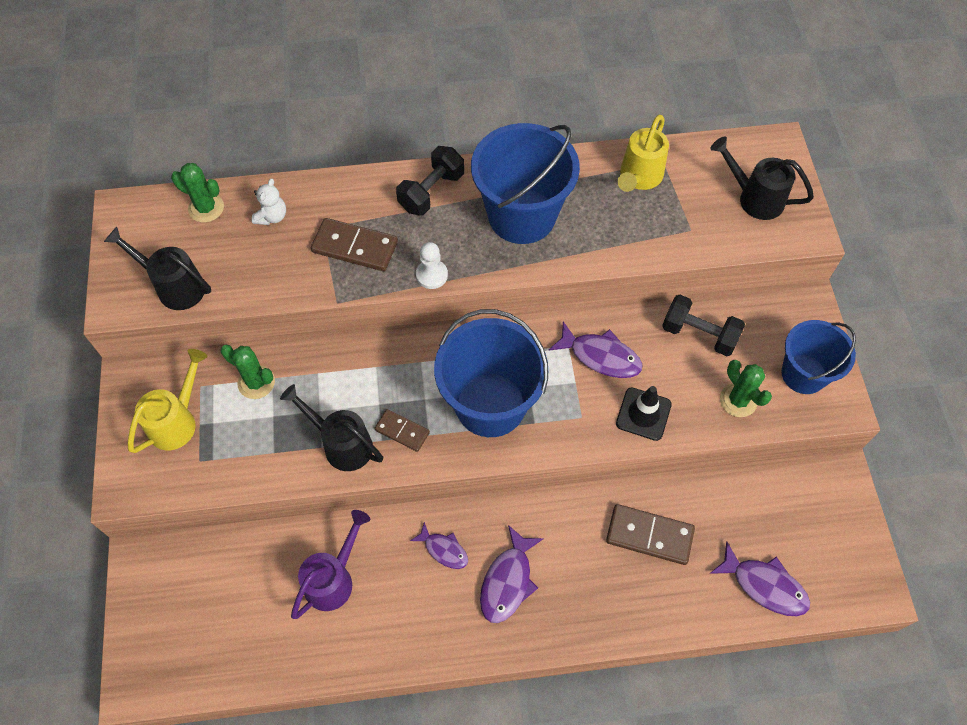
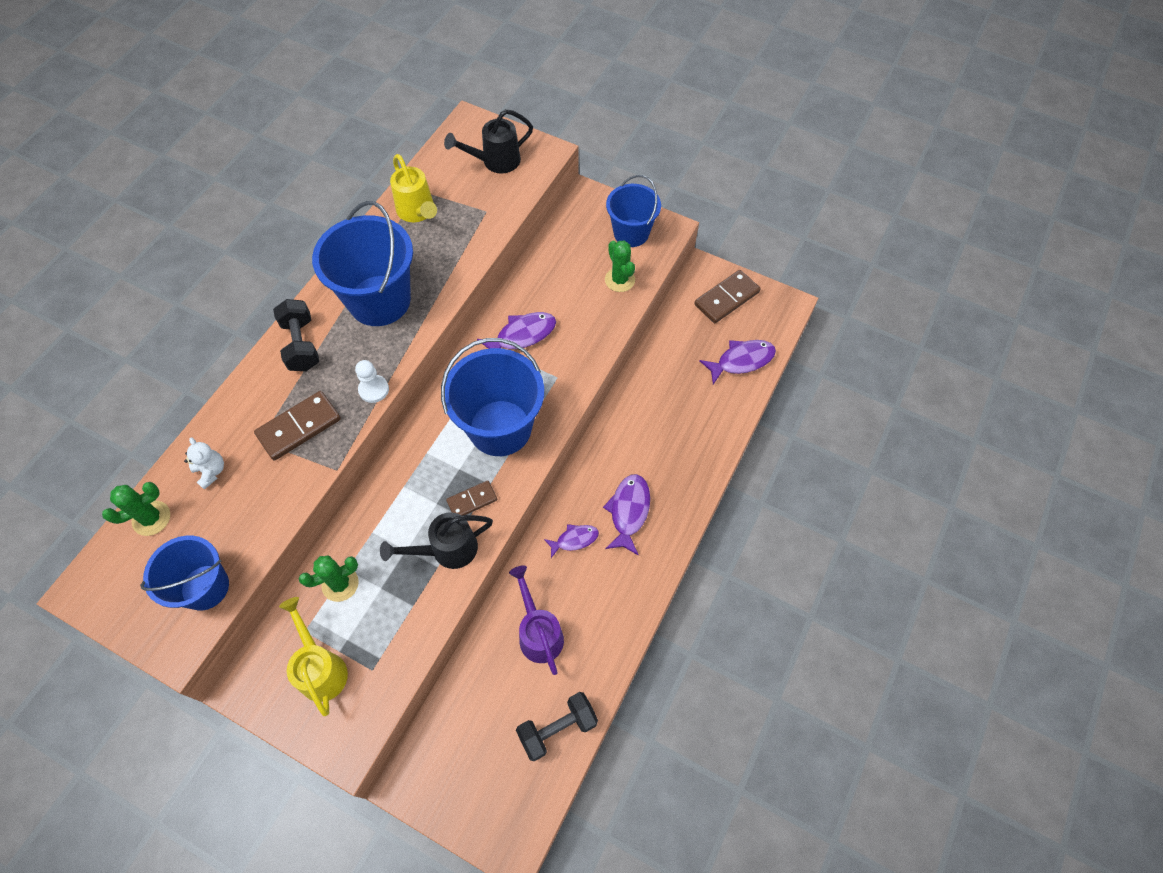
camera: 55 degrees left, 0 degrees up
(175, 286) = (205, 587): black watering can -> blue bucket
(508, 581) = (628, 511): purple fish -> purple fish turned 135 degrees counterclockwise
(643, 414) = (585, 339): black traffic cone -> none
(649, 536) = (661, 403): brown domino -> brown domino (726, 298)
(699, 334) = (555, 268): black dumbbell -> black dumbbell (557, 729)
(738, 400) = (619, 280): green cactus -> green cactus turned 60 degrees clockwise

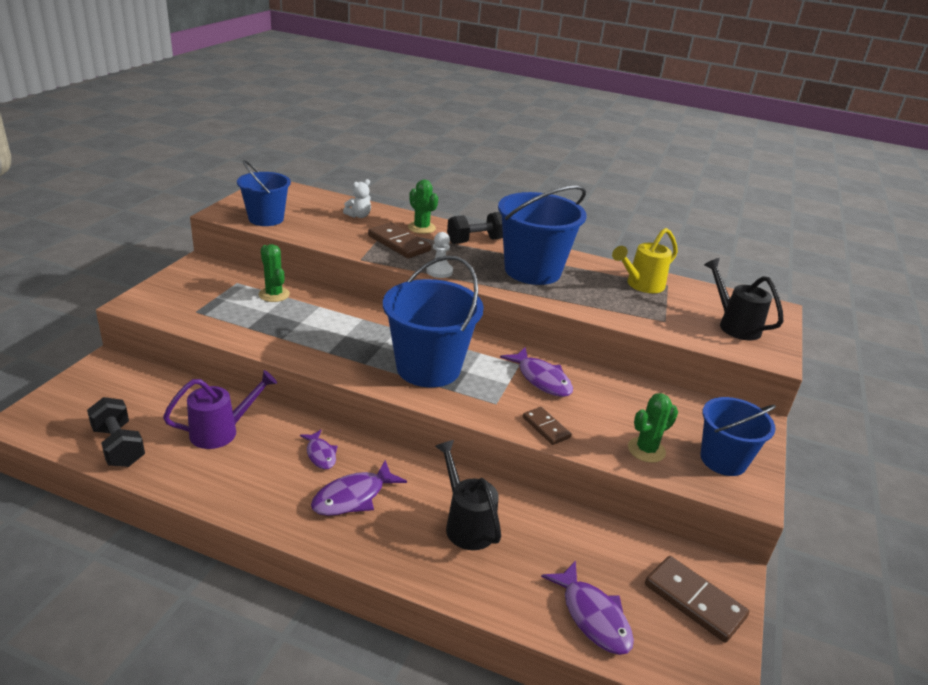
camera: 80 degrees right, 30 degrees down
(151, 518) = (322, 200): green cactus -> green cactus (421, 228)
(321, 668) = (204, 290): yellow watering can -> none
(447, 550) = (298, 342): black watering can -> black watering can (466, 524)
(472, 500) = (348, 354): brown domino -> brown domino (546, 427)
(628, 511) = (353, 497): purple fish -> purple fish turned 135 degrees clockwise

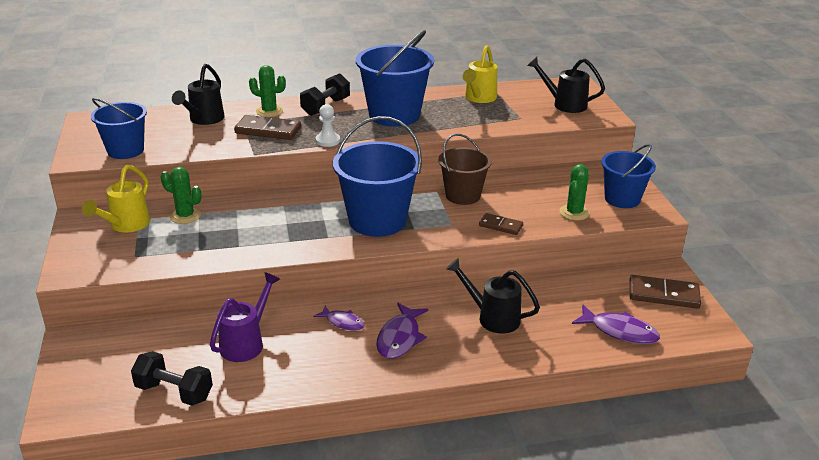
camera: 30 degrees left, 0 degrees up
(222, 283) = (126, 225): none -> yellow watering can
(359, 216) = (204, 119): white teddy bear -> black watering can
(541, 379) = (463, 195): purple fish -> brown bucket

